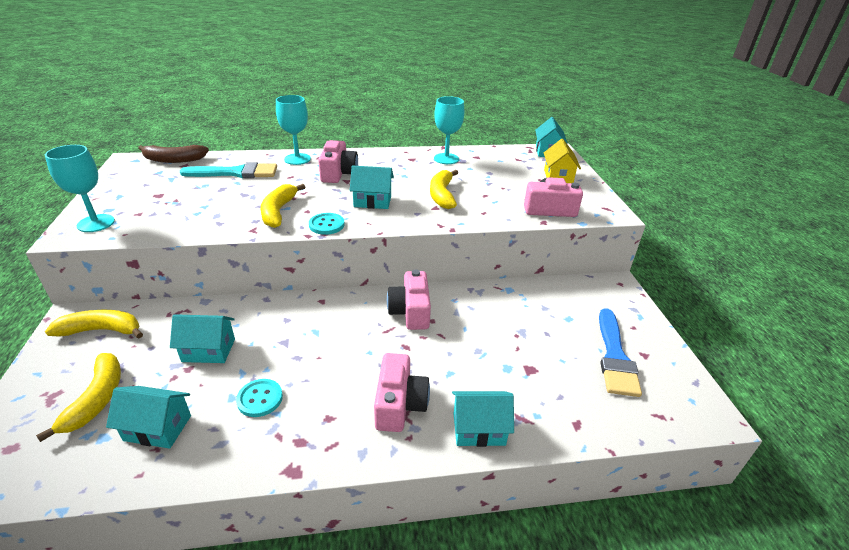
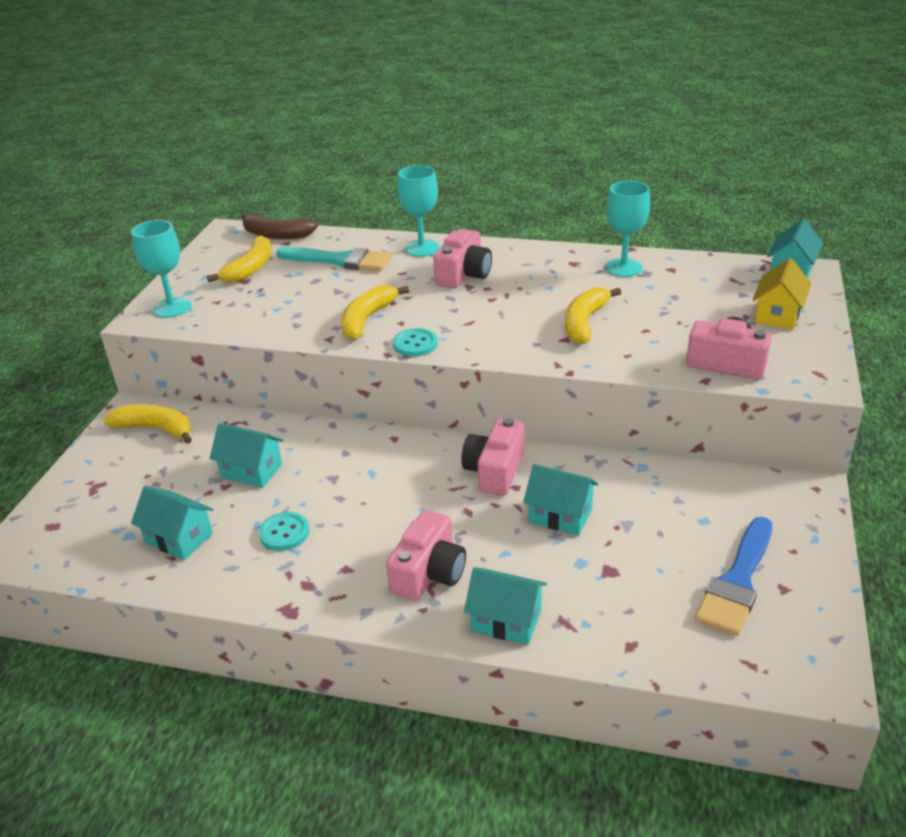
camera: 25 degrees right, 0 degrees up
(97, 399) = (133, 498): yellow banana -> yellow banana (250, 268)
(372, 201) = (487, 320): turquoise house -> turquoise house (560, 515)

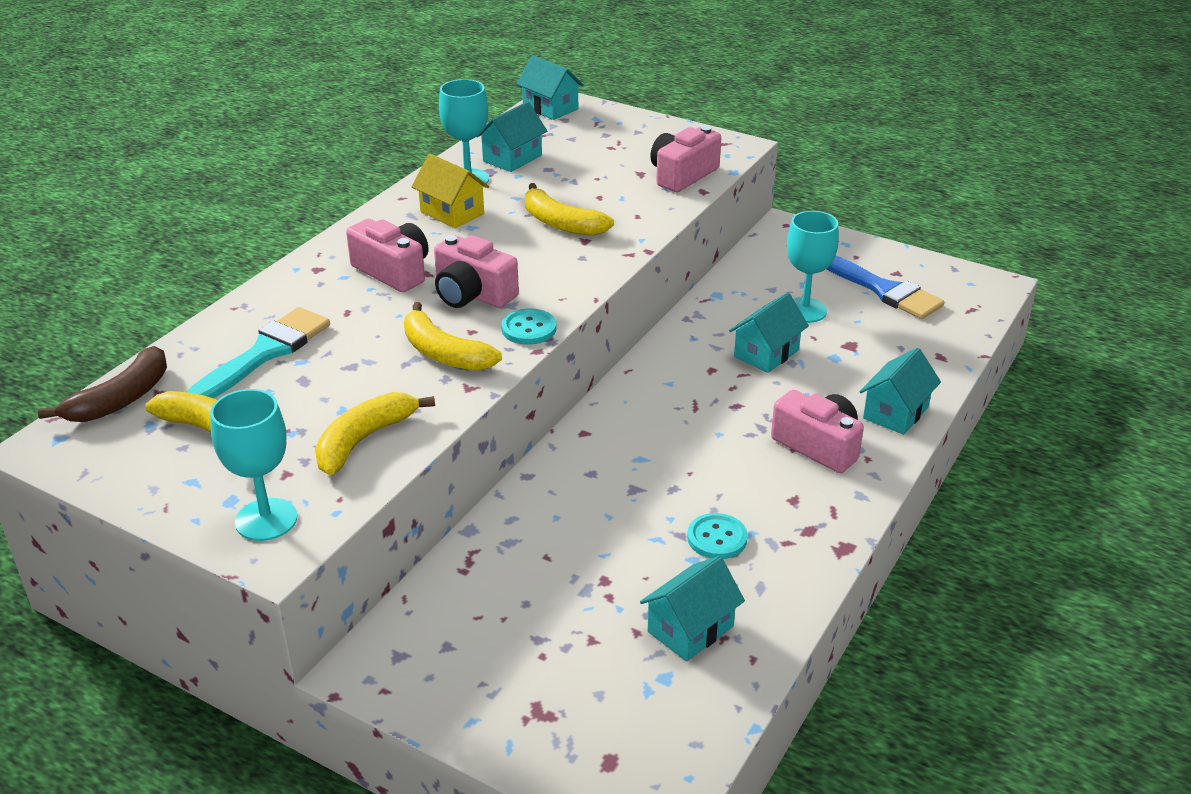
camera: 75 degrees left, 0 degrees up
(156, 428) = (432, 642): yellow banana -> yellow banana (364, 440)
(251, 471) = (585, 554): turquoise house -> turquoise house (512, 158)
(421, 248) = (294, 288): turquoise goblet -> turquoise goblet (804, 310)
(495, 471) = (680, 376): pink camera -> pink camera (472, 294)
(777, 315) = (619, 133): yellow house -> yellow house (452, 213)

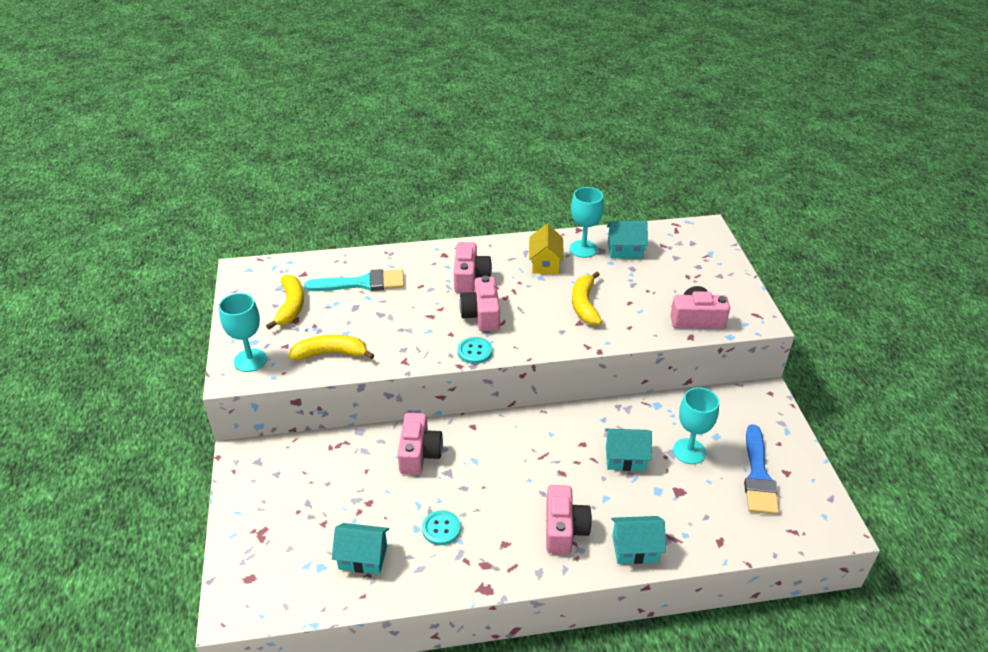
camera: 50 degrees right, 5 degrees up
(121, 399) = (289, 267): brown banana -> none
(444, 353) = (422, 336): yellow banana -> none
(550, 108) = (696, 231): turquoise house -> none
(574, 497) = (419, 453): none -> pink camera

